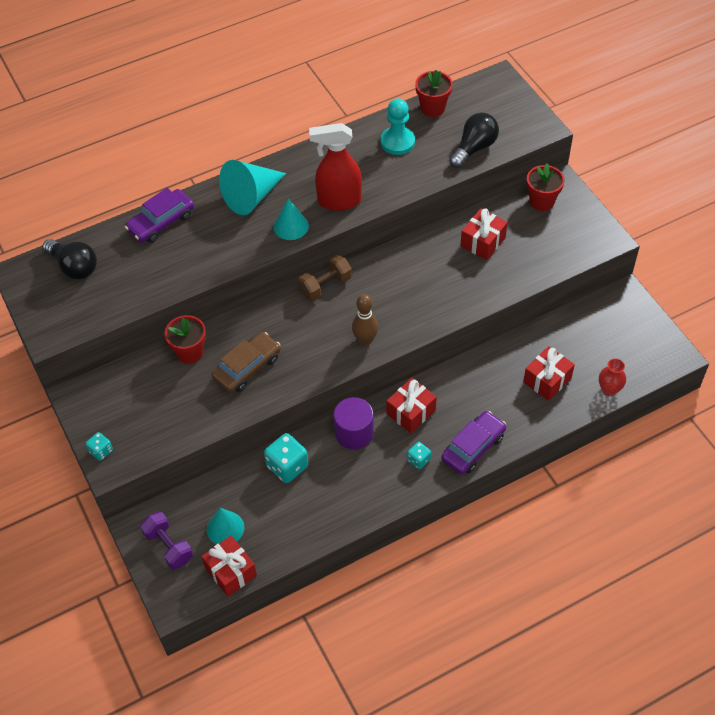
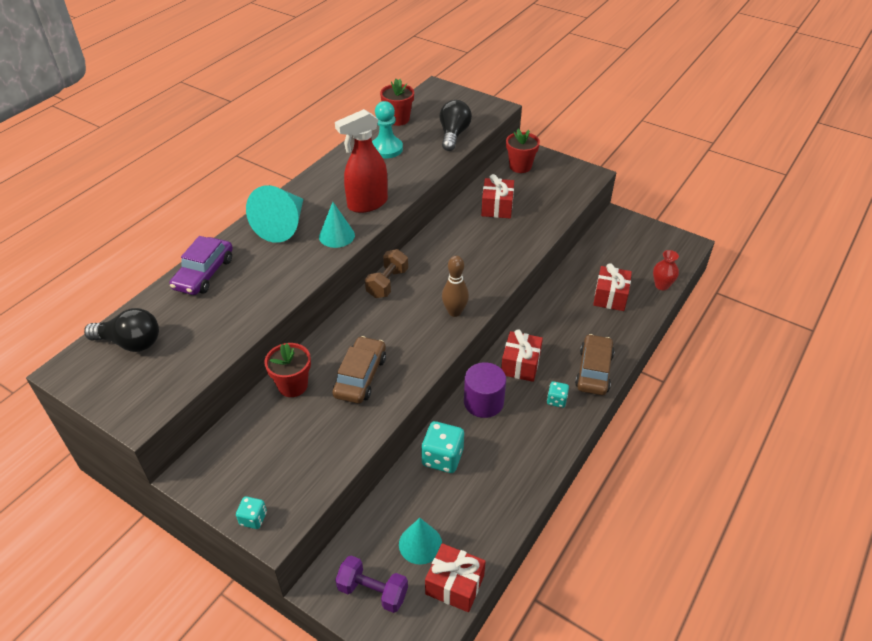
camera: 30 degrees left, 10 degrees down
(473, 447) = (594, 371): purple car -> brown car

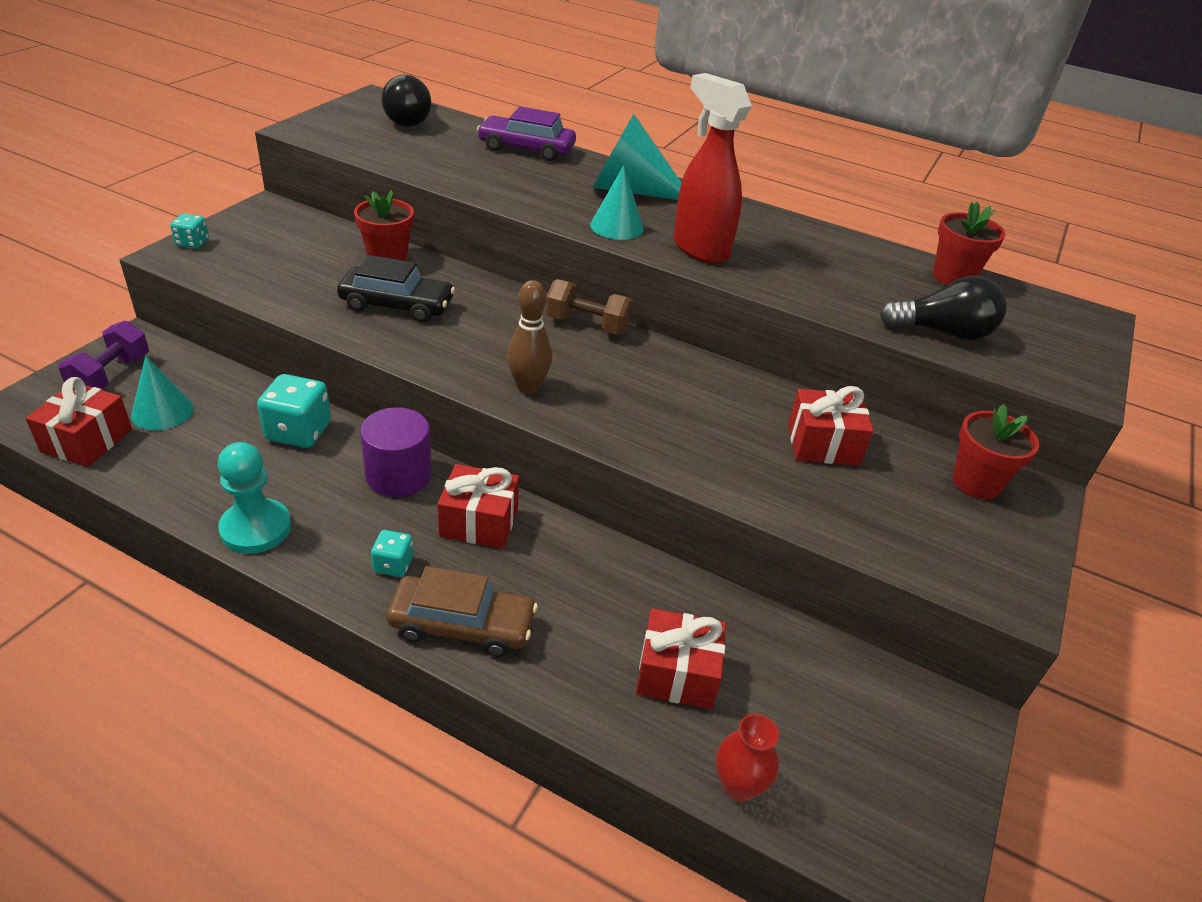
camera: 80 degrees right, 5 degrees down
(360, 376) = (397, 305): brown car -> black car
(386, 149) = (856, 265): turquoise pawn -> turquoise pawn (256, 528)

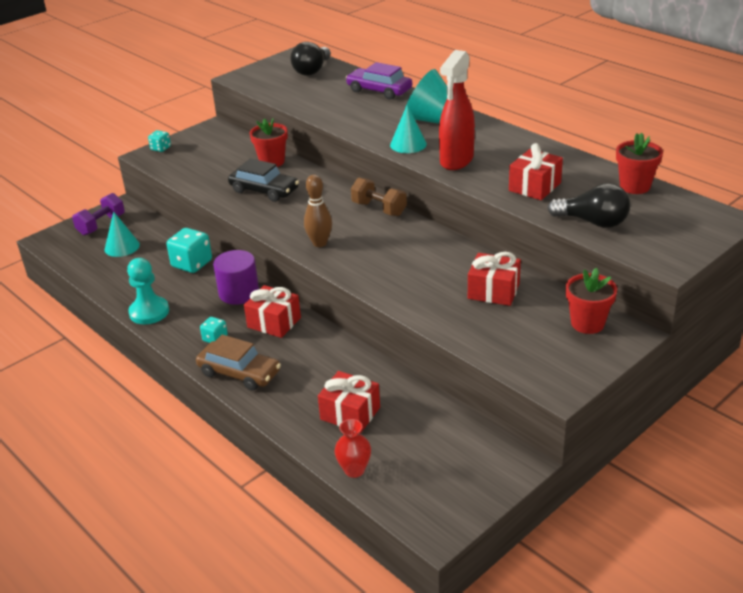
camera: 25 degrees right, 5 degrees down
(87, 440) = (78, 259): red gift -> red gift (534, 187)
(700, 249) = (456, 161): red spray bottle -> red spray bottle turned 135 degrees counterclockwise

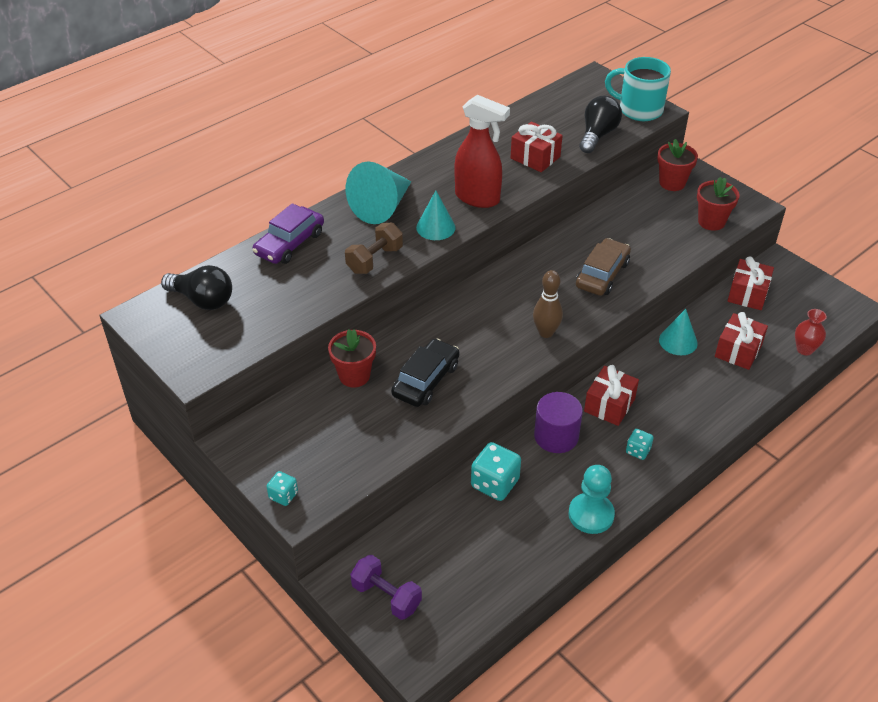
camera: 90 degrees left, 10 degrees up
(122, 247) = (447, 563): turquoise cone -> turquoise cone (678, 341)
(239, 373) = (691, 428): brown car -> brown car (602, 274)
(379, 209) = (481, 288): brown dumbbell -> brown dumbbell (374, 260)
(493, 291) = (629, 225): red gift -> red gift (747, 294)
(635, 186) = (540, 108): red flower pot -> red flower pot (711, 222)
(662, 249) = (639, 110): none -> turquoise mug

